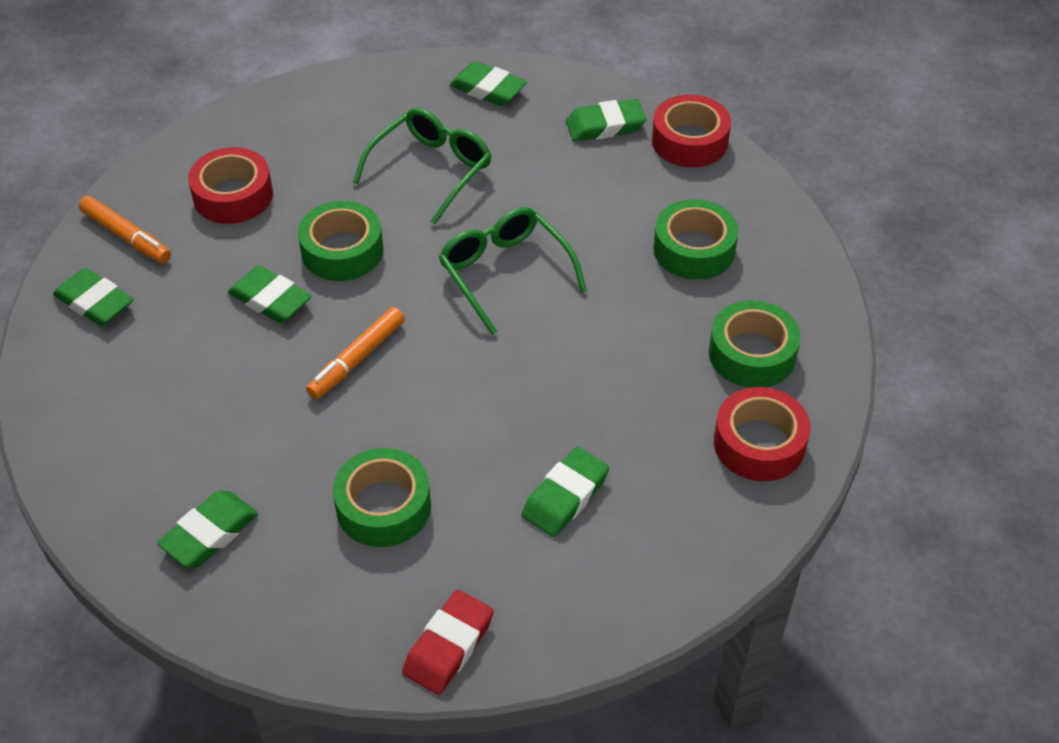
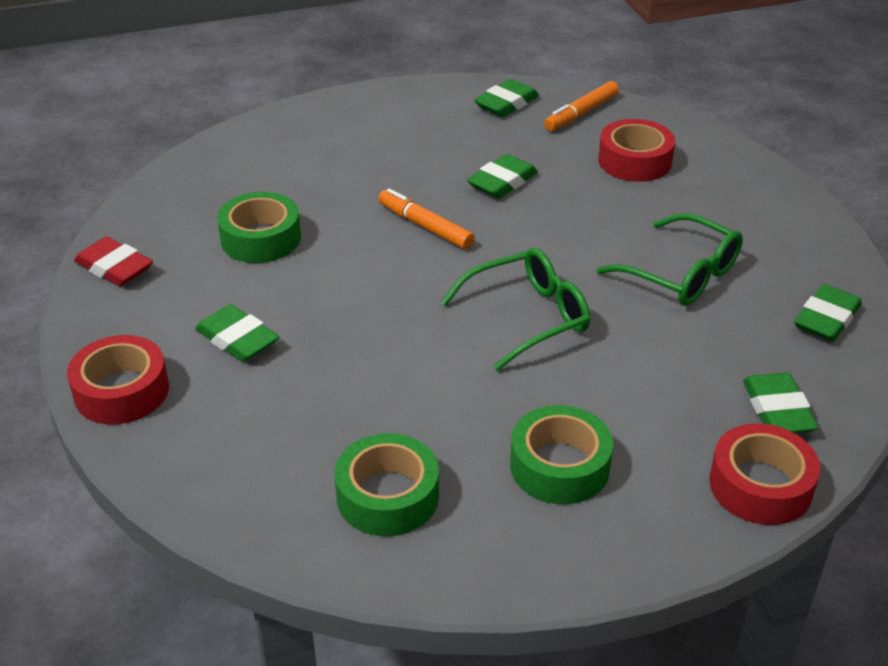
camera: 95 degrees right, 10 degrees down
(210, 533) = (263, 160): green eraser -> none
(342, 251) = (562, 219): green tape -> none
(759, 443) = (260, 484): red tape -> red tape (121, 391)

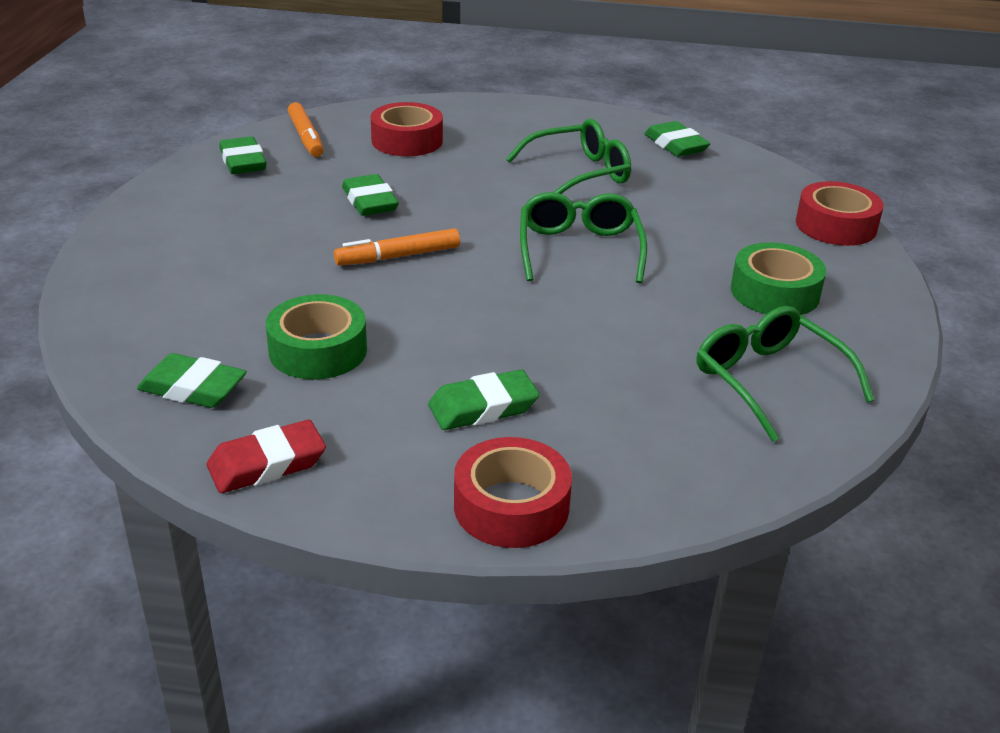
camera: 65 degrees left, 5 degrees down
(388, 496) = (769, 381): green tape -> green glasses
(777, 410) = (761, 194): green eraser -> green eraser (193, 388)

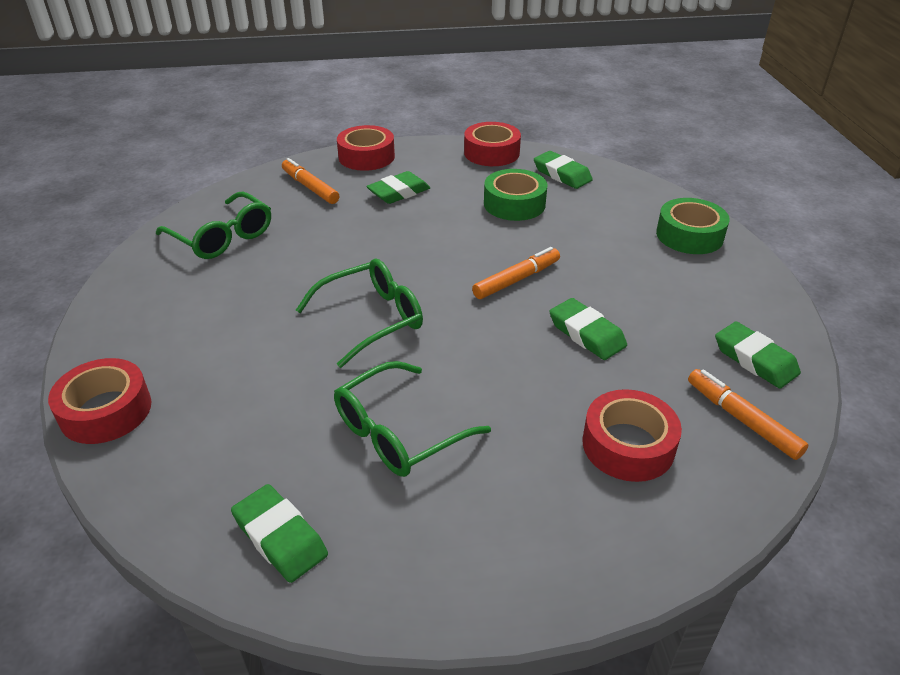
camera: 165 degrees right, 5 degrees up
(193, 388) = (562, 174): green eraser -> green eraser turned 45 degrees clockwise
(267, 464) = (491, 153): red eraser -> red tape
(579, 249) = (371, 319): green glasses -> green glasses turned 105 degrees counterclockwise
(631, 449) = (310, 187): none -> orange marker
(774, 292) = (199, 309): green tape -> green tape (689, 235)

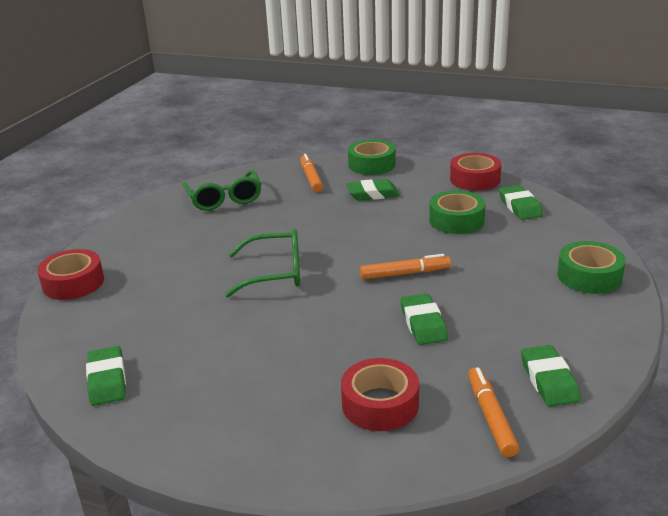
camera: 30 degrees right, 10 degrees down
(366, 157) = (371, 164): red tape -> green tape
(399, 432) = (229, 346): green glasses -> none

